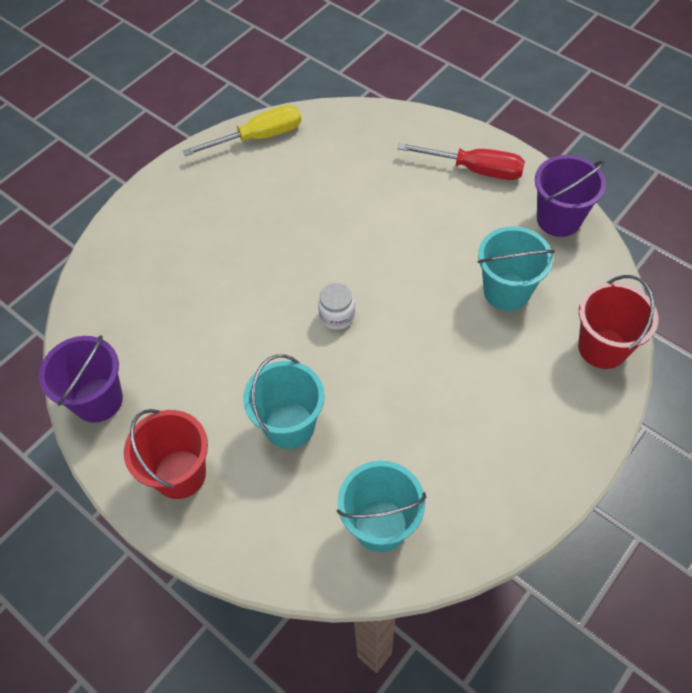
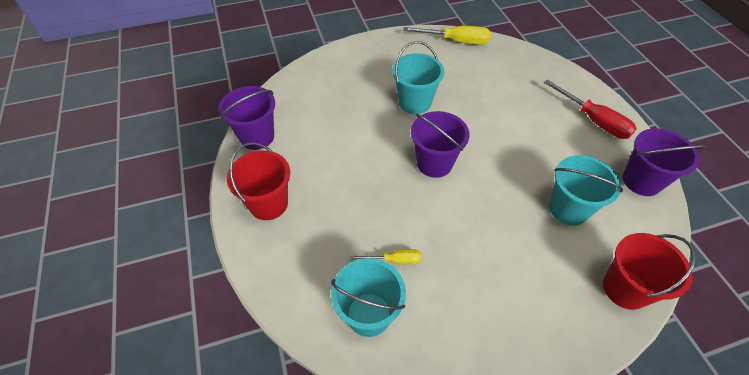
camera: 30 degrees right, 5 degrees down
(289, 425) = (355, 213): turquoise bucket -> turquoise bucket (415, 102)
(337, 315) = (434, 163): white jar -> purple bucket
(368, 452) = (394, 260): none -> yellow screwdriver

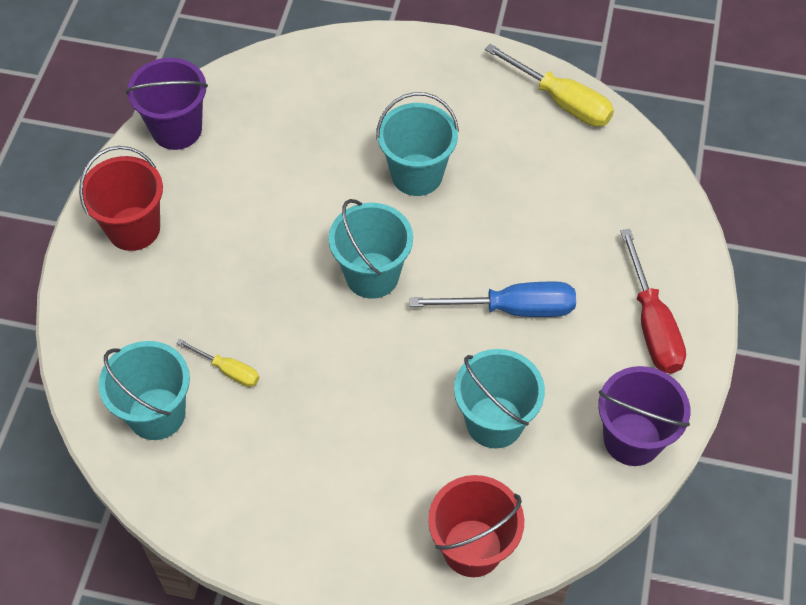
camera: 30 degrees right, 5 degrees up
(434, 163) = (372, 275): purple bucket -> turquoise bucket
(522, 145) = (512, 308): none -> blue screwdriver

